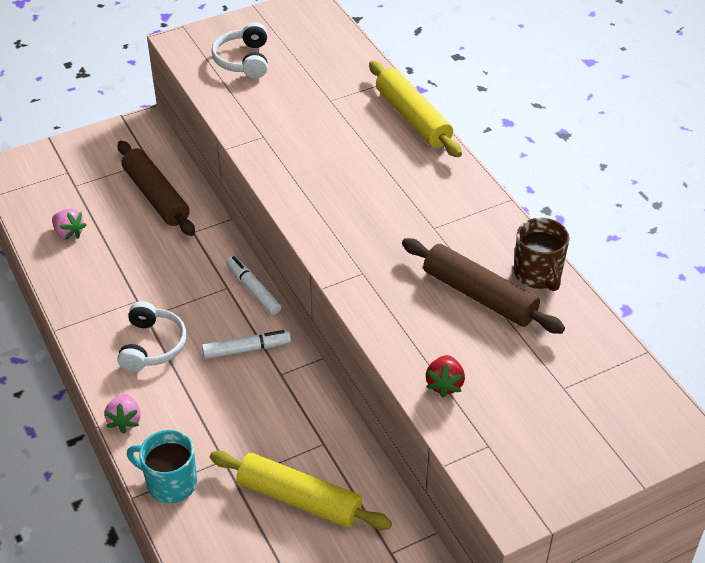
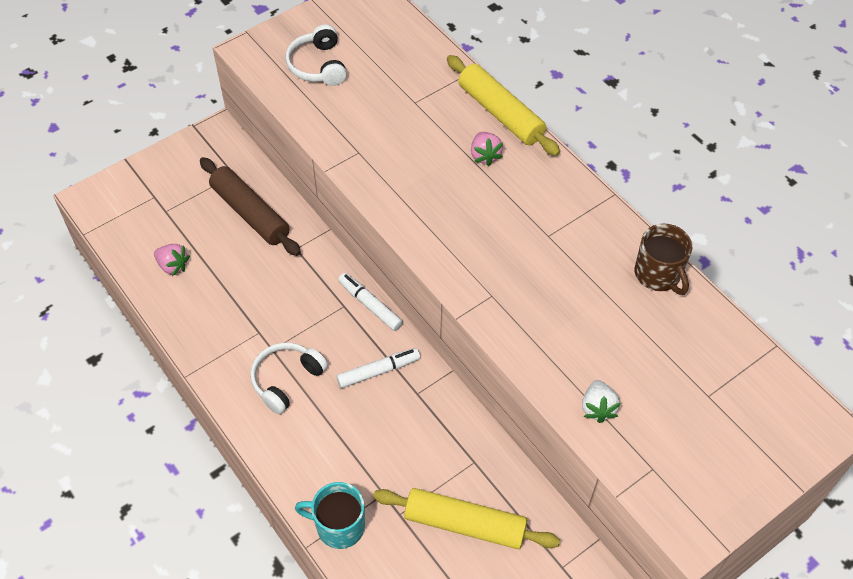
camera: 10 degrees left, 10 degrees up
(125, 421) = (279, 466): pink strawberry -> pink strawberry (484, 156)
(152, 345) = (286, 380): white headphones -> white headphones turned 135 degrees counterclockwise
(444, 384) = (597, 408): red strawberry -> white strawberry
(479, 295) = (608, 305): brown rolling pin -> none

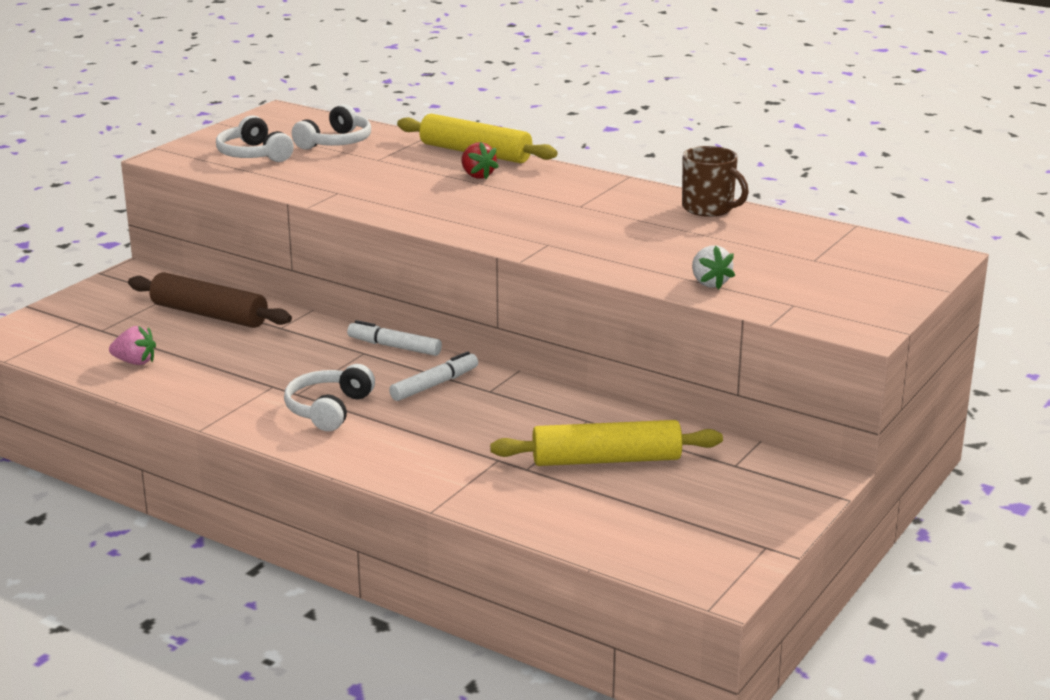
camera: 20 degrees left, 30 degrees down
(338, 526) = (460, 490): turquoise mug -> none
(392, 62) = (336, 142): none -> white headphones
(484, 156) = (477, 175): pink strawberry -> red strawberry

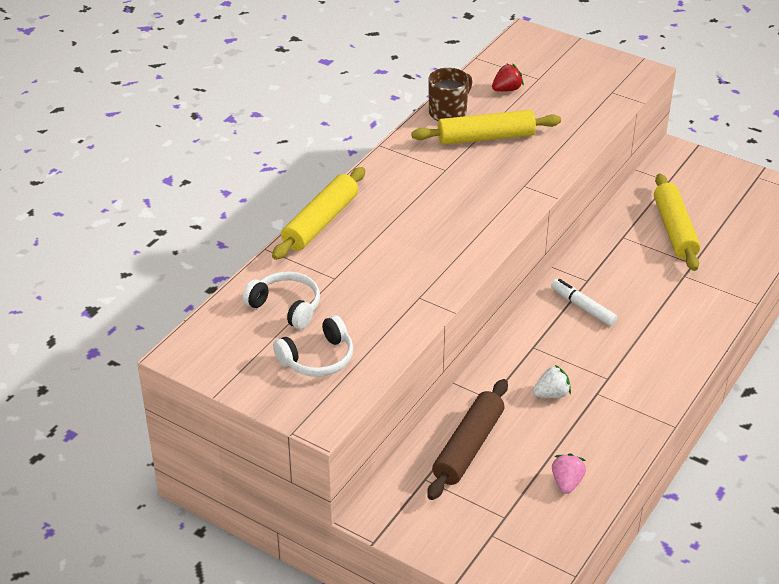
camera: 90 degrees left, 15 degrees up
(328, 409) = (630, 359): white headphones -> none
(394, 347) = (521, 330): white marker -> none
(477, 175) = (378, 220): red strawberry -> red strawberry (506, 89)
(653, 226) = (486, 138): none -> yellow rolling pin
(709, 283) = (584, 120): white strawberry -> white strawberry (551, 394)

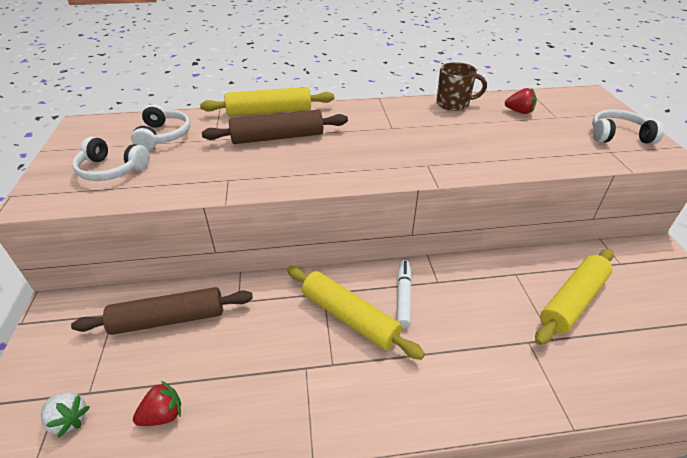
camera: 50 degrees right, 0 degrees up
(380, 240) = (277, 137): none -> brown rolling pin
(486, 138) = (453, 127): yellow rolling pin -> yellow rolling pin (349, 317)
(551, 394) = (276, 336): white strawberry -> white strawberry (69, 419)
(567, 482) = (163, 415): pink strawberry -> red strawberry
(598, 72) = (618, 136): none -> white headphones

